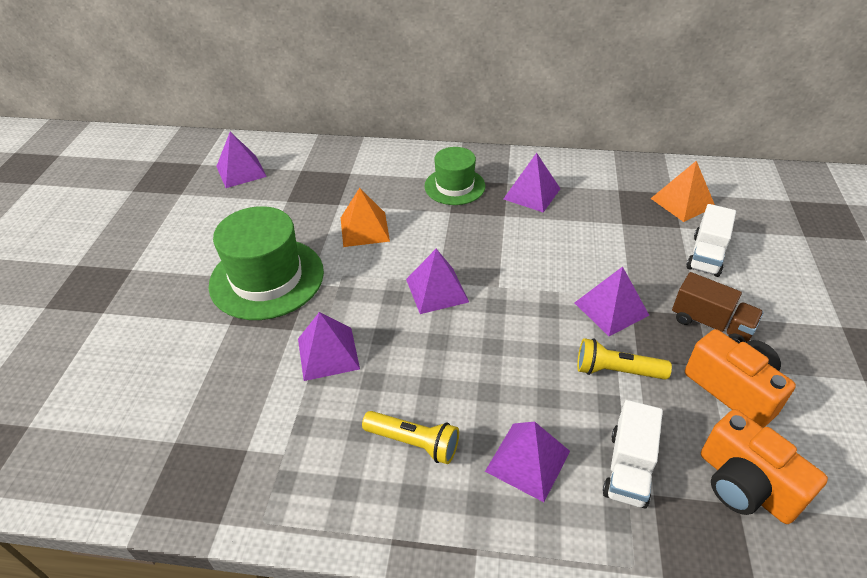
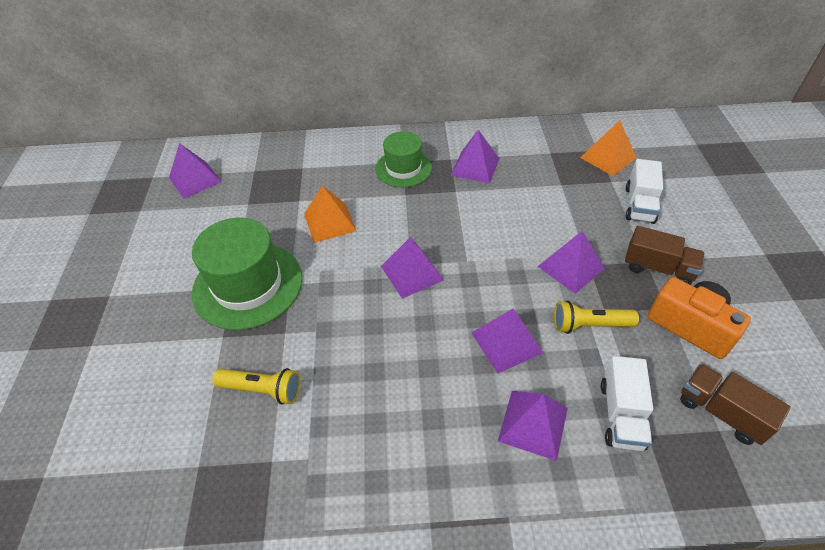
camera: 10 degrees left, 5 degrees up
(328, 353) = (325, 351): purple pyramid -> purple pyramid (506, 342)
(414, 443) = (427, 425): yellow flashlight -> yellow flashlight (262, 390)
(745, 485) = (721, 412): orange camera -> brown truck

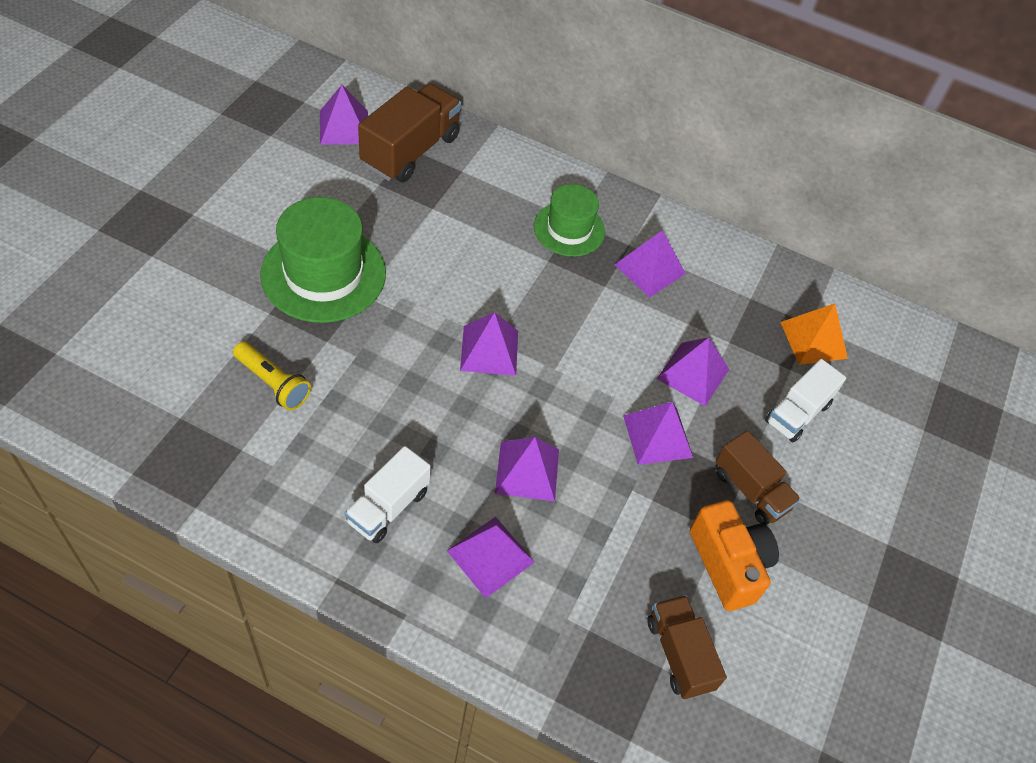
camera: 20 degrees right, 5 degrees up
(256, 172) = (410, 151): none -> brown truck
(329, 222) = (447, 250): orange pyramid -> none
(557, 215) = (693, 374): none -> purple pyramid
(589, 325) = (624, 503): yellow flashlight -> none
(621, 414) = (580, 598): white truck -> white truck (388, 507)

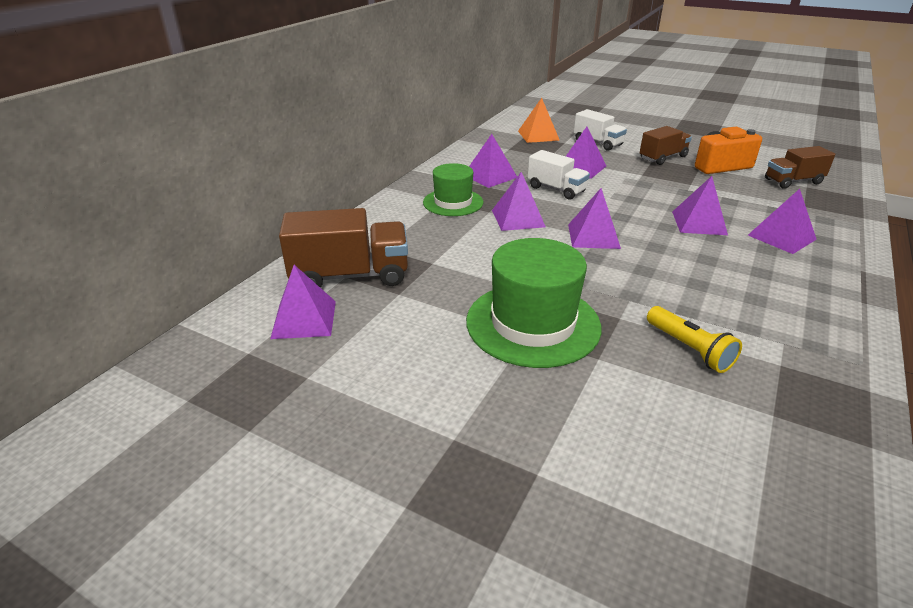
camera: 80 degrees left, 20 degrees down
(273, 383) = (689, 349): yellow flashlight -> yellow flashlight turned 105 degrees clockwise
(388, 507) = (776, 279): white truck -> white truck (556, 189)
(410, 151) = (350, 275): brown truck -> brown truck turned 135 degrees clockwise
(657, 436) = (639, 180): purple pyramid -> purple pyramid (518, 218)

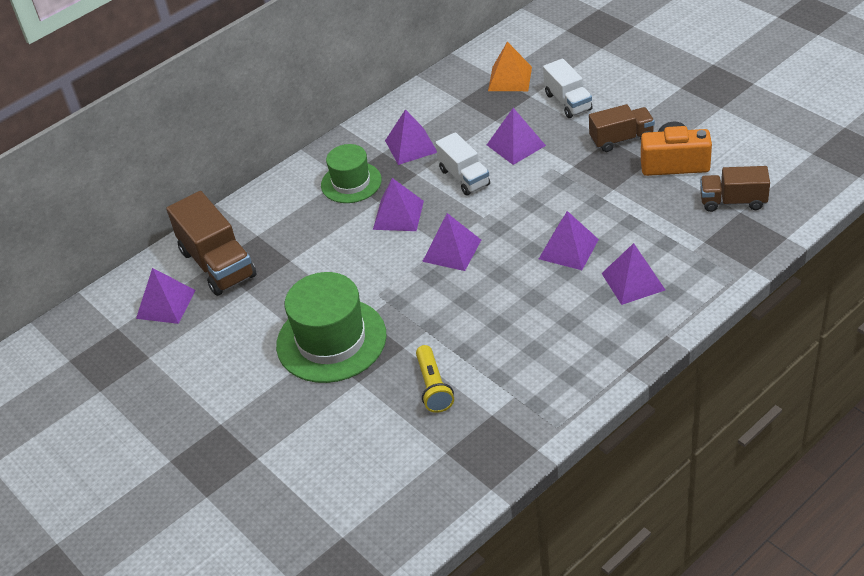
camera: 25 degrees right, 10 degrees up
(350, 275) = (217, 264): brown truck -> brown truck turned 45 degrees clockwise

